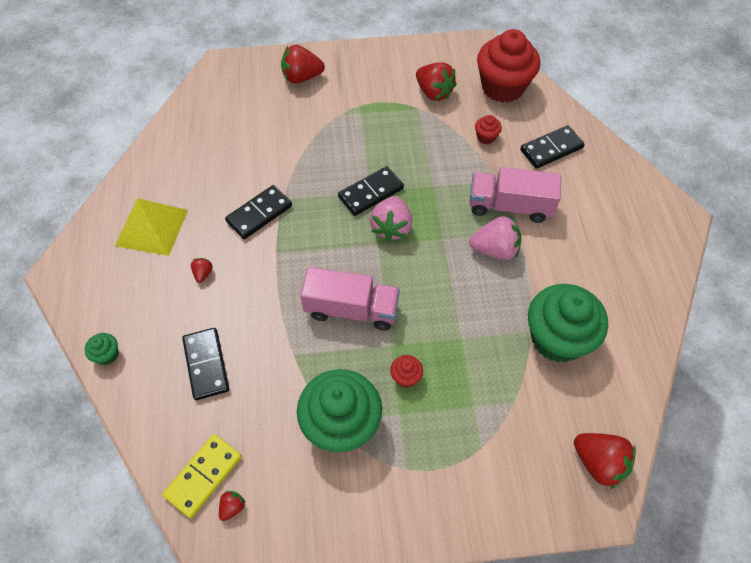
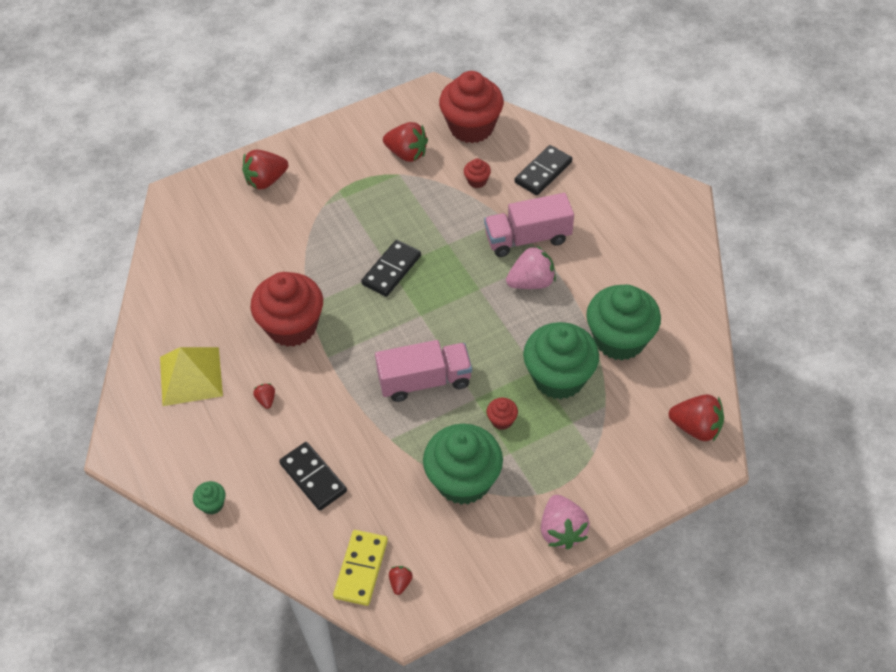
camera: 20 degrees left, 5 degrees down
(259, 214) = (292, 326): black domino -> red cupcake
(391, 227) = (426, 295): pink strawberry -> pink strawberry (562, 530)
(480, 354) = (559, 377): none -> green cupcake

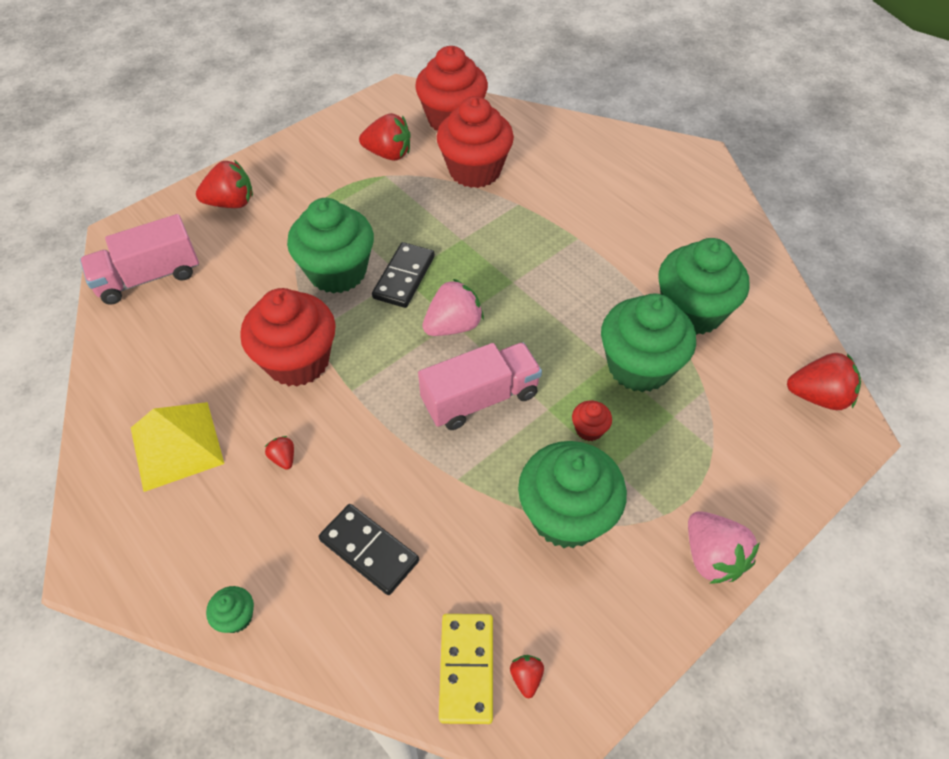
camera: 15 degrees left, 0 degrees up
(266, 180) = (231, 203): red strawberry -> red strawberry turned 150 degrees counterclockwise
(339, 256) = (337, 272): none -> green cupcake
(477, 181) = (475, 170): red cupcake -> red cupcake, size x2.42
(528, 238) = (550, 220): pink truck -> pink truck (149, 277)
(531, 282) = (570, 265): pink strawberry -> pink strawberry (453, 325)
(543, 172) = (544, 152): black domino -> none

